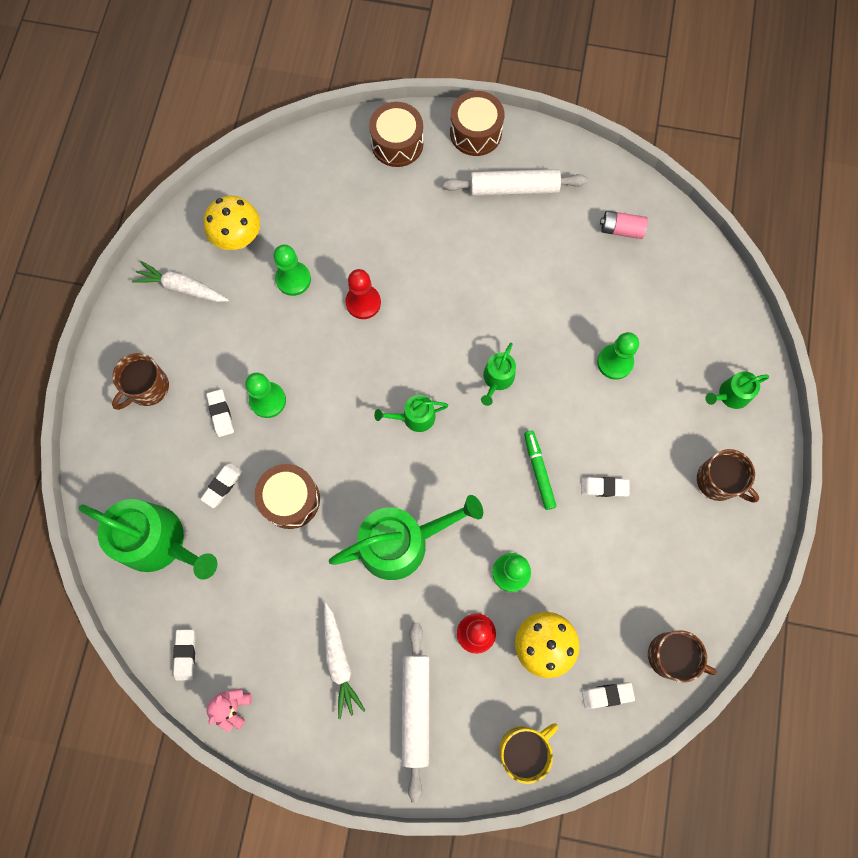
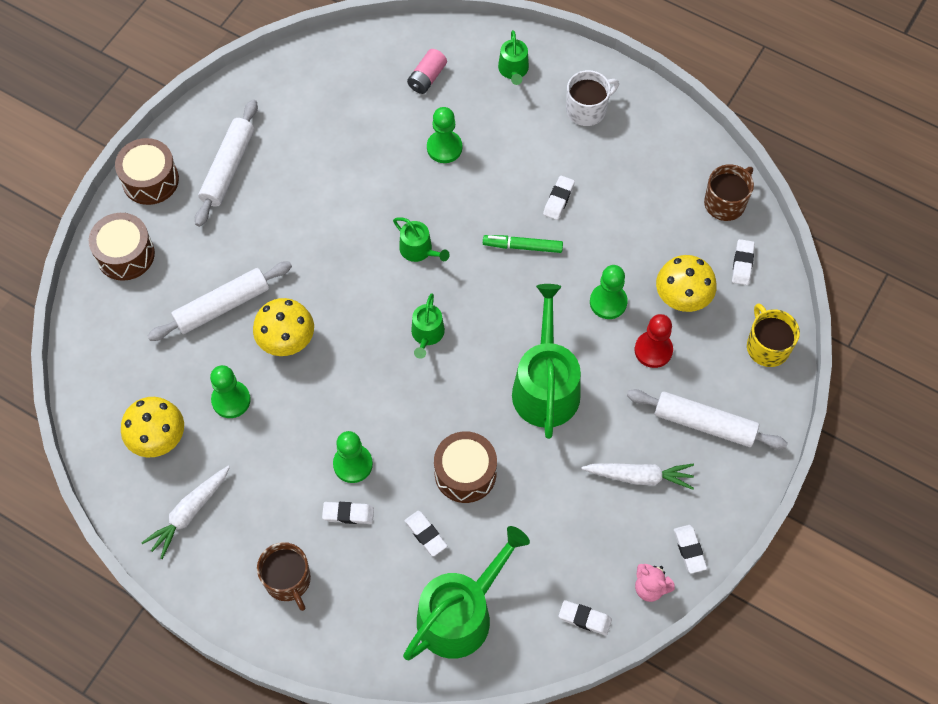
camera: 70 degrees left, 10 degrees down
(281, 733) = (689, 550): none -> white eraser
(363, 302) = (287, 342): red pawn -> yellow mushroom
(378, 237) = (222, 306): none -> white rolling pin
(621, 230) = (315, 94): pink battery -> pink battery (427, 78)
(718, 481) = (587, 109): brown mug -> white mug

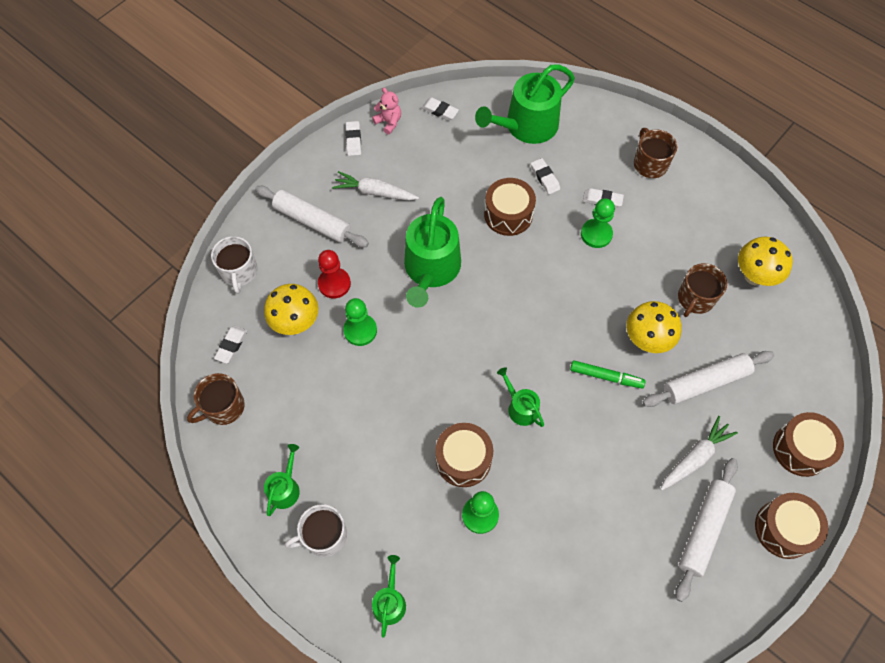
camera: 170 degrees left, 0 degrees up
(189, 513) = (726, 218): white carrot -> white carrot (695, 457)
(231, 400) = (695, 298): green pawn -> brown mug
(427, 78) = (485, 608): pink battery -> none
(427, 334) = (523, 327): green watering can -> green watering can (285, 488)
(469, 192) = (463, 459): none -> brown drum
(522, 246) = (424, 395): green marker -> green marker (606, 377)
(558, 199) = (379, 437): white eraser -> none
(767, 346) = (239, 272): yellow mug -> white mug

